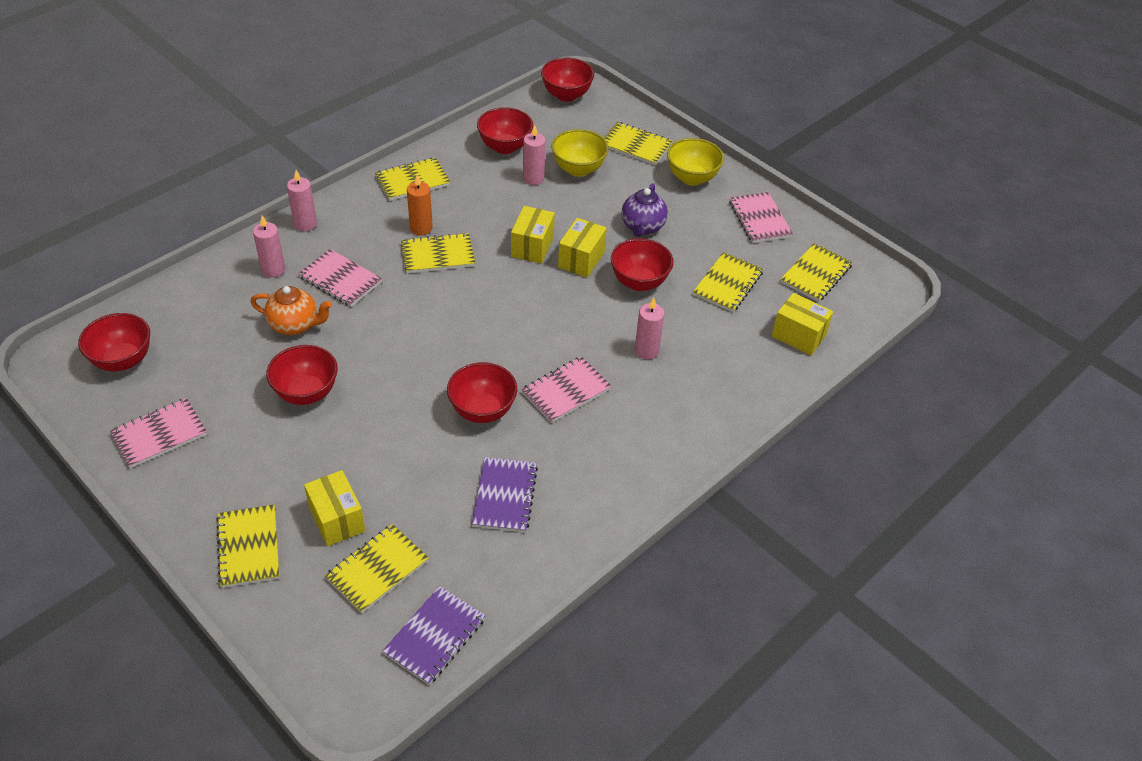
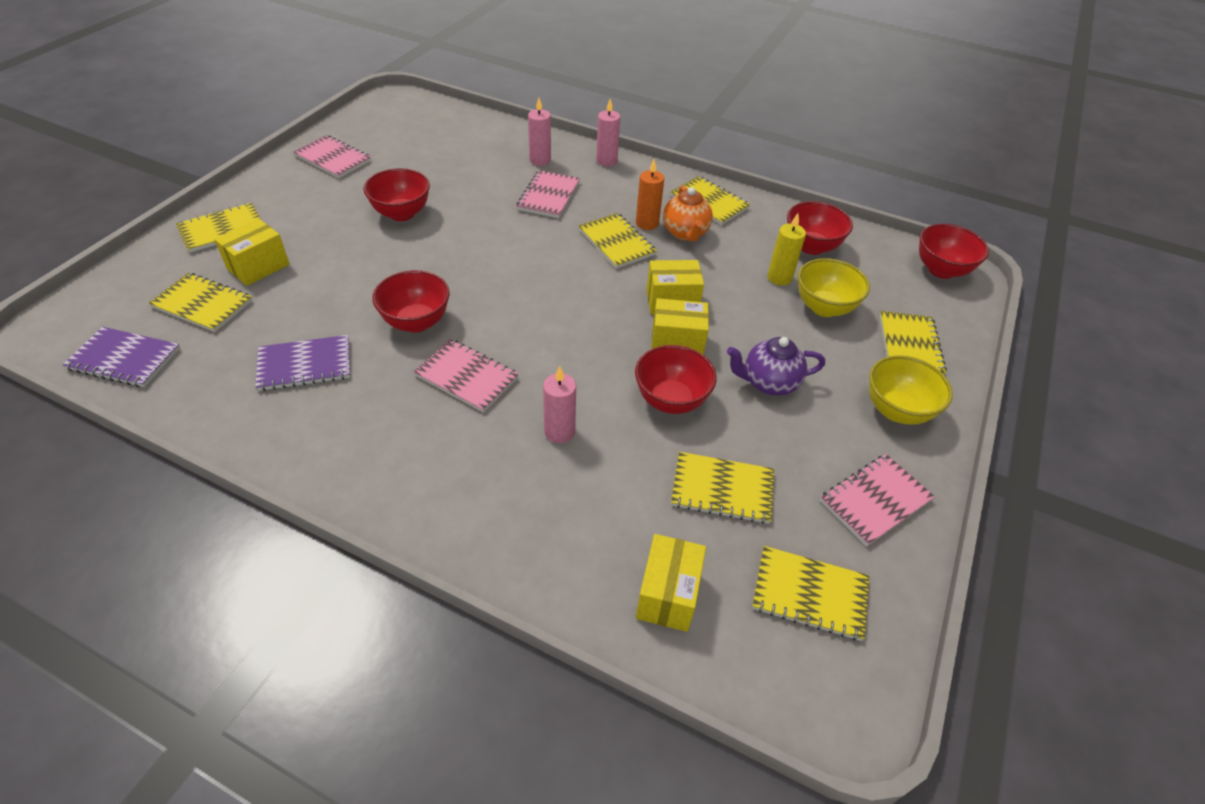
camera: 70 degrees right, 0 degrees up
(123, 360) = (404, 124): red bowl -> none
(295, 325) = (479, 187): orange teapot -> orange teapot (685, 233)
(533, 178) = (779, 278): pink candle -> yellow candle

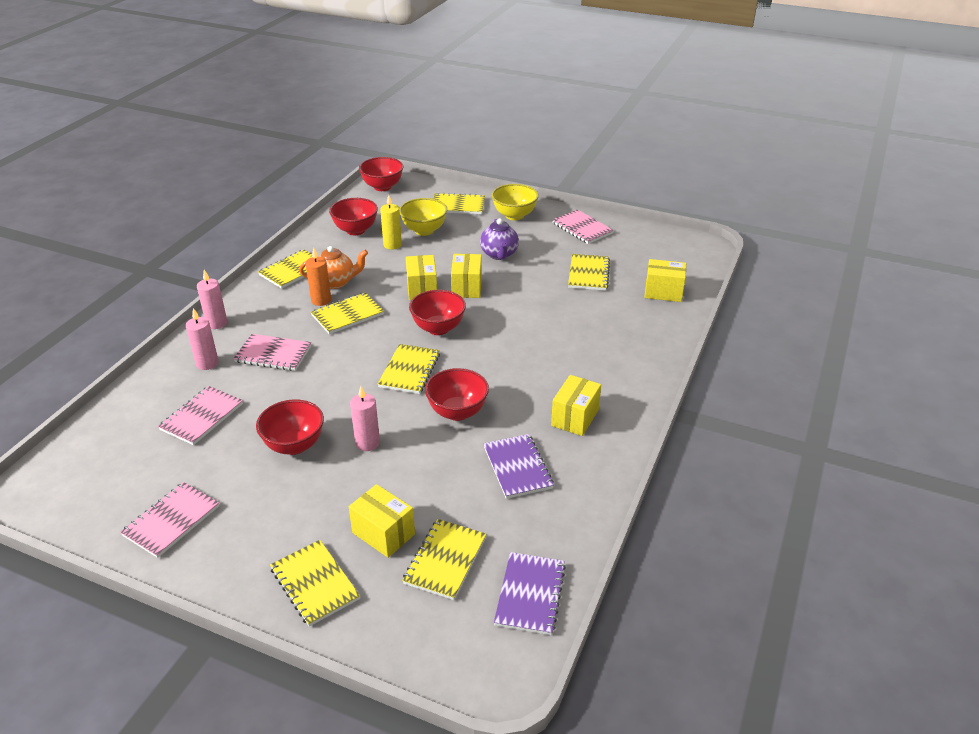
camera: 90 degrees left, 10 degrees down
(372, 426) = (575, 418): none -> yellow box
(467, 377) = (516, 378): pink notebook -> pink notebook (201, 417)
(559, 432) = (559, 333): pink candle -> pink candle (367, 443)
(671, 400) = (522, 290): red bowl -> red bowl (438, 328)
(809, 594) = (647, 251): yellow notebook -> yellow notebook (409, 370)

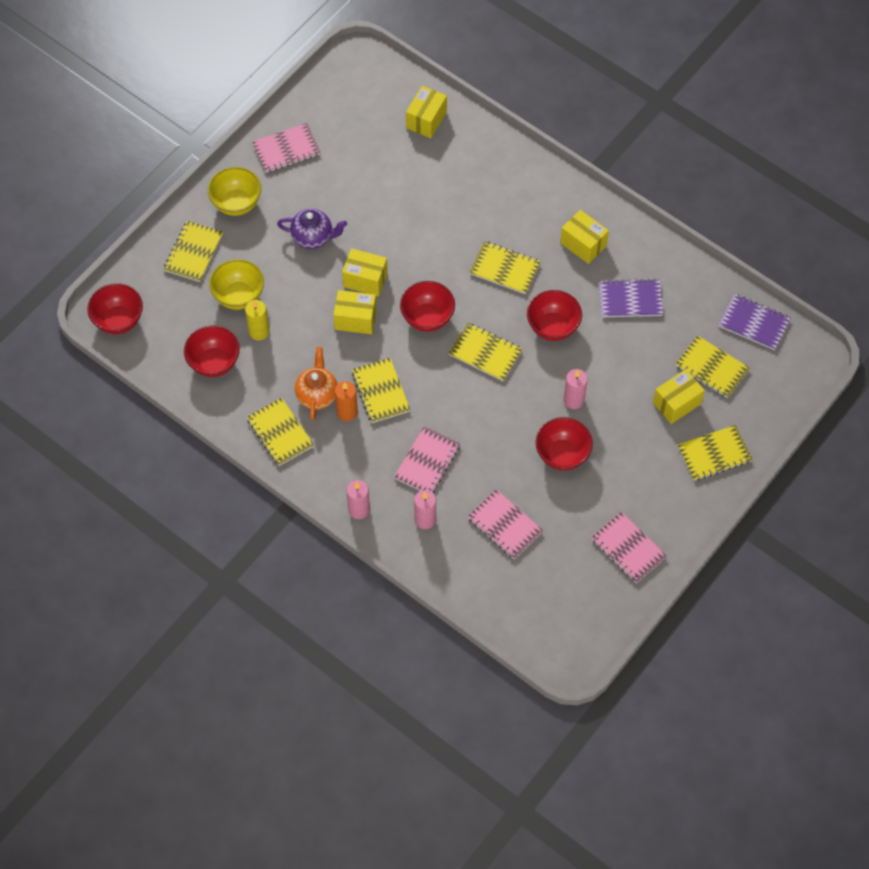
camera: 75 degrees left, 25 degrees up
(588, 274) = (375, 170): yellow notebook -> yellow notebook (504, 269)

